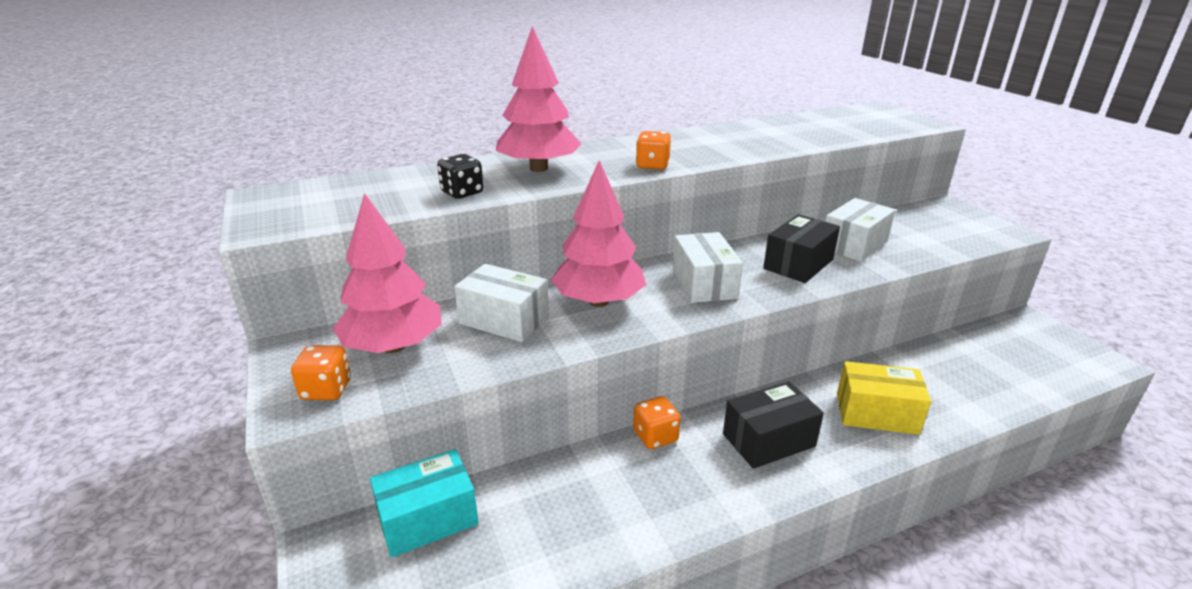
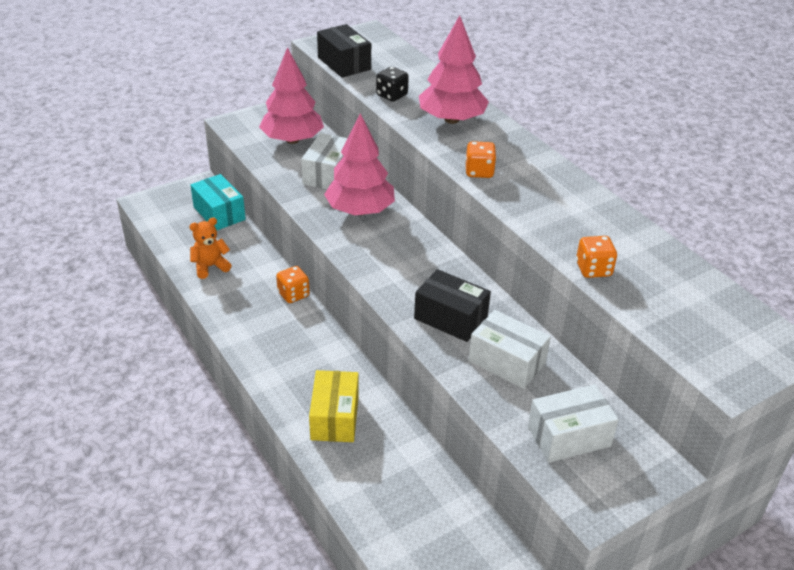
camera: 80 degrees right, 10 degrees up
(326, 390) = (249, 128): orange dice -> orange dice (593, 269)
(577, 531) = (210, 266): none -> orange teddy bear
(704, 283) = (399, 261): white box -> white box (569, 436)
(768, 440) = (295, 350): black box -> black box (344, 63)

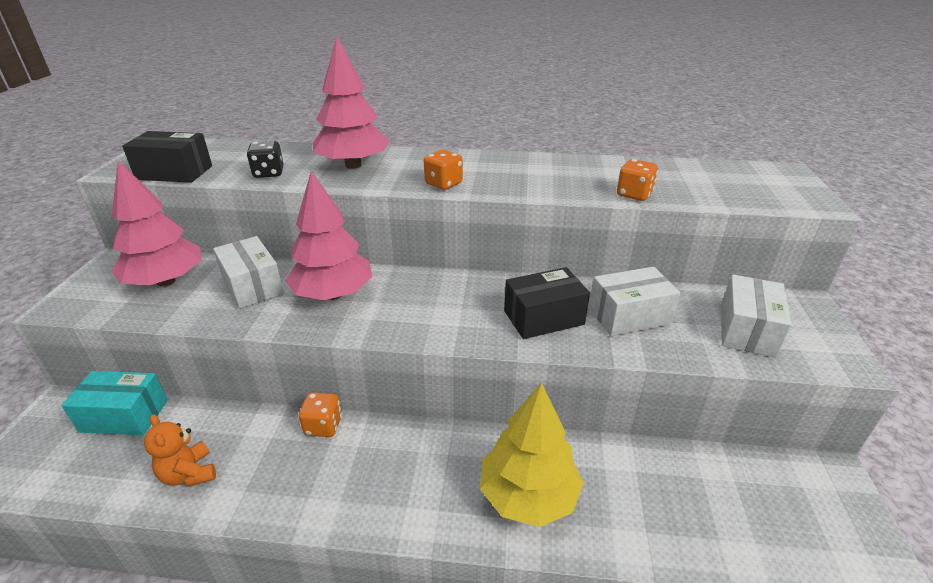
camera: 50 degrees left, 5 degrees down
(210, 266) = (189, 474): orange teddy bear -> orange teddy bear turned 45 degrees counterclockwise
(335, 417) = (528, 495): yellow box -> yellow tree

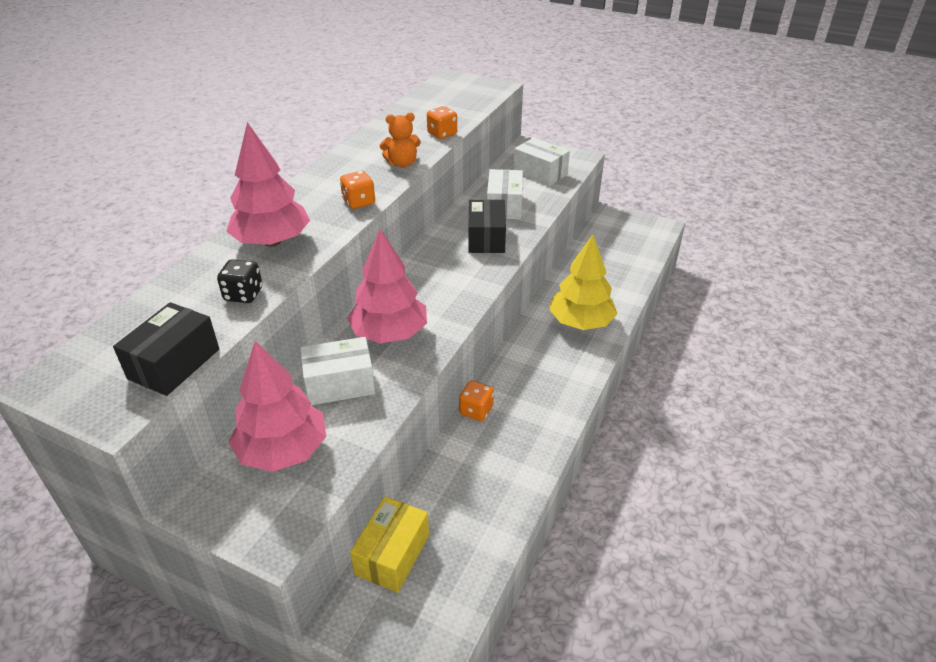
camera: 70 degrees left, 5 degrees up
(124, 416) = (392, 554): turquoise box -> yellow box
(189, 474) = (491, 498): orange teddy bear -> orange teddy bear (402, 163)

